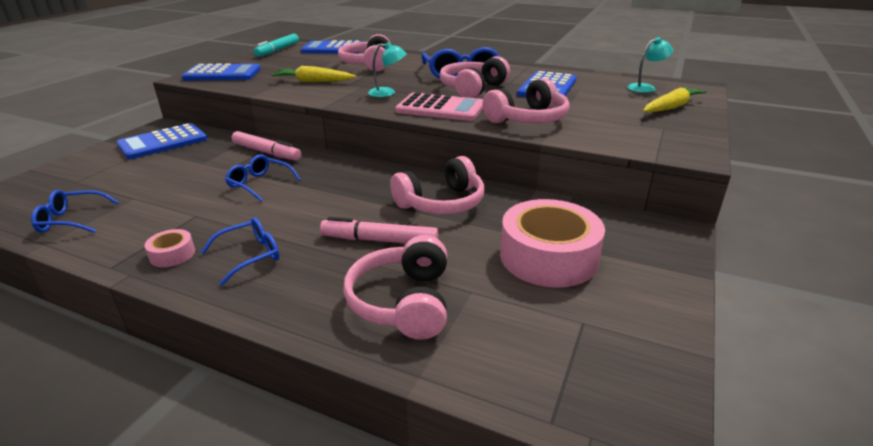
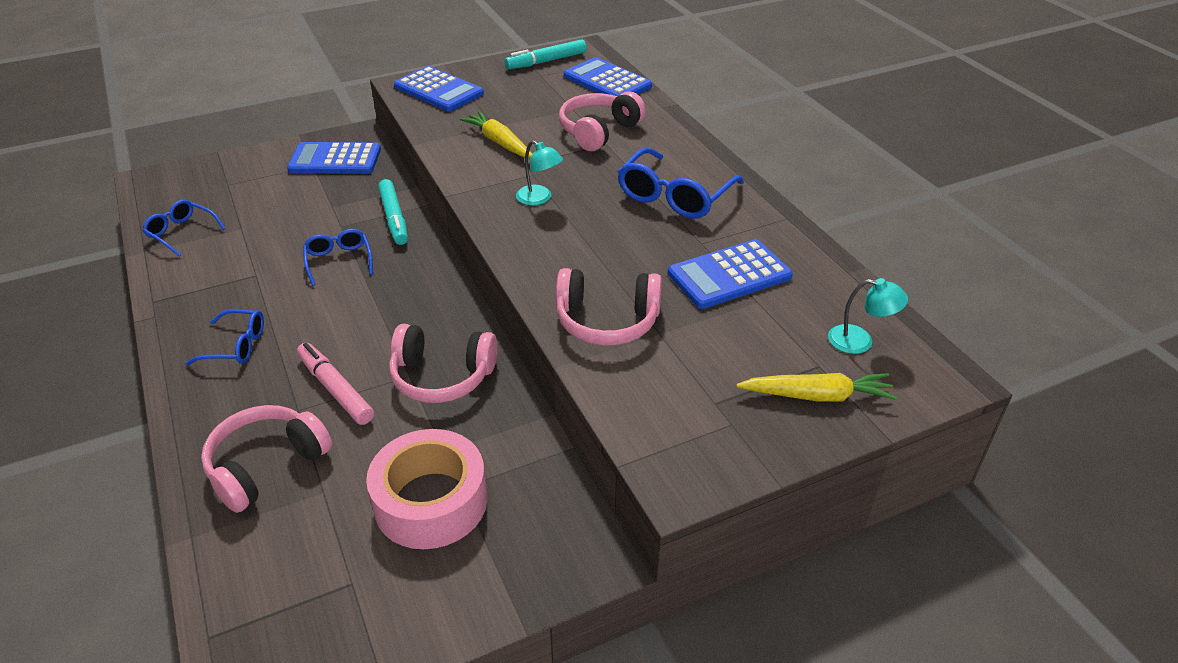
camera: 40 degrees right, 10 degrees up
(172, 254) = (196, 312): pink tape -> none
(266, 152) = (394, 218): pink marker -> turquoise marker
(440, 108) = (549, 254): pink calculator -> none
(472, 89) = (638, 234): pink headphones -> none

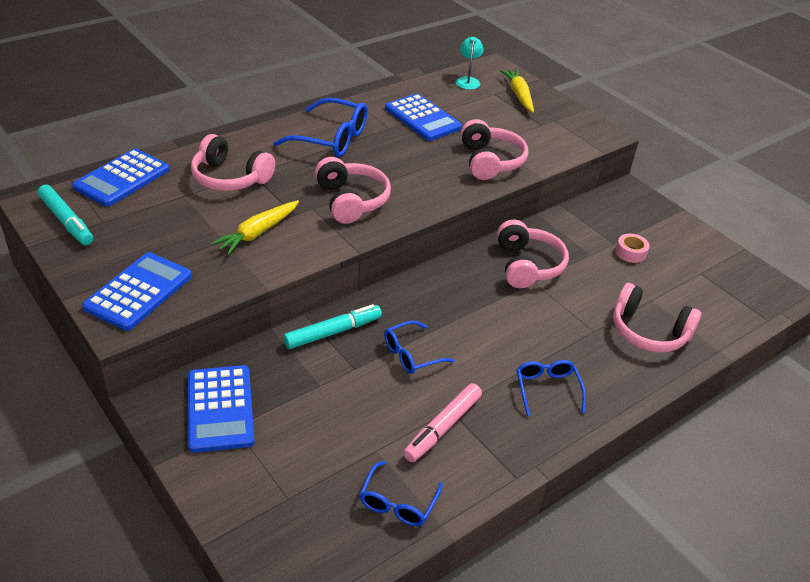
camera: 105 degrees left, 0 degrees up
(336, 390) = (565, 316): pink marker -> pink marker (443, 427)
(431, 501) = (630, 252): pink tape -> pink tape, size x0.44
(539, 199) = (351, 201): turquoise lamp -> pink headphones

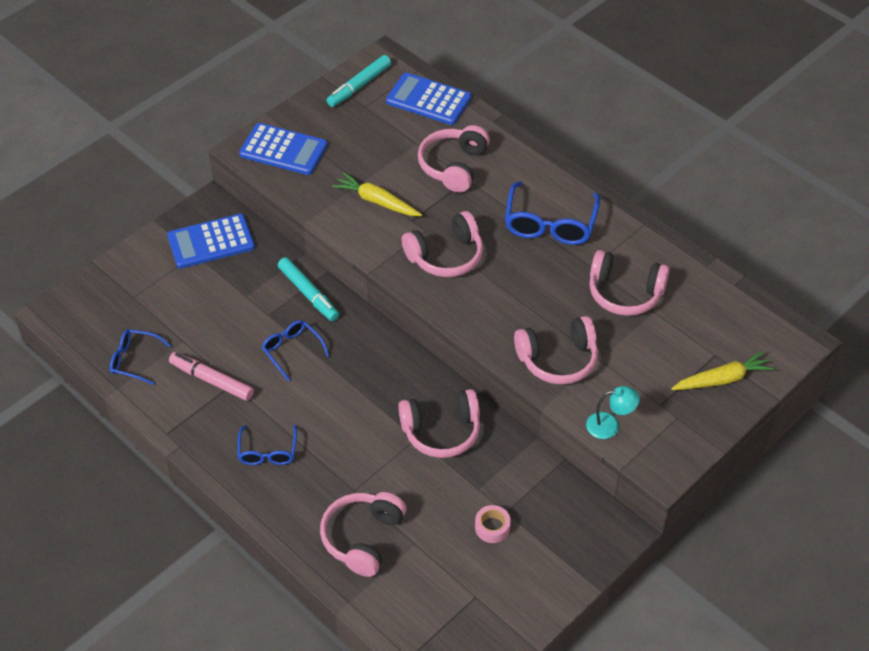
camera: 85 degrees right, 10 degrees up
(423, 118) = (625, 293): blue calculator -> pink headphones
(468, 81) = (735, 326): turquoise lamp -> turquoise lamp (610, 425)
(547, 389) = (267, 452): blue glasses -> blue glasses turned 105 degrees clockwise

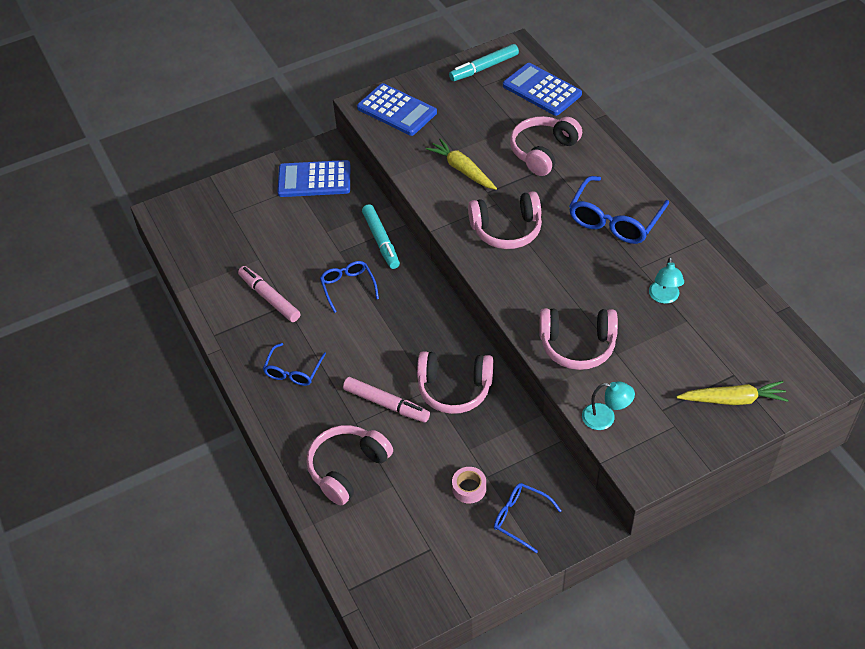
camera: 20 degrees right, 0 degrees up
(134, 360) = (212, 266): blue glasses -> blue glasses (520, 518)
(377, 463) = (386, 404): none -> pink marker
(625, 293) = (664, 297): pink headphones -> turquoise lamp

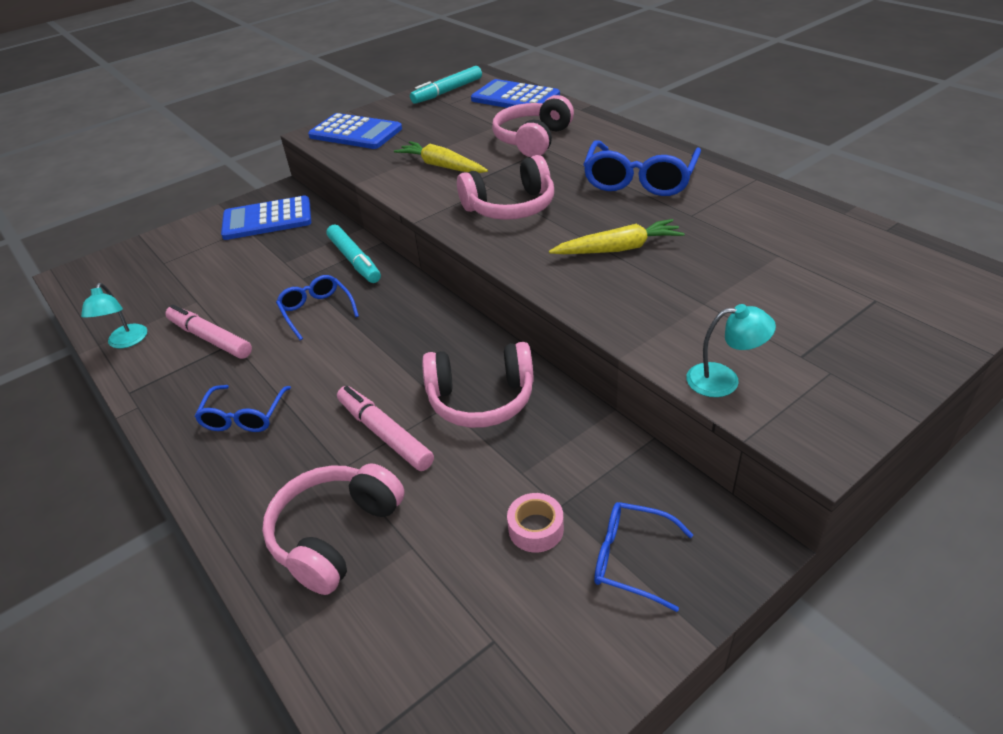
camera: 10 degrees left, 10 degrees down
(386, 404) = (385, 434): pink marker -> pink marker turned 150 degrees counterclockwise
(577, 345) = (645, 303): pink headphones -> none
(664, 297) = (736, 238): turquoise lamp -> turquoise lamp (125, 342)
(733, 399) = (893, 327): yellow carrot -> yellow carrot (618, 249)

